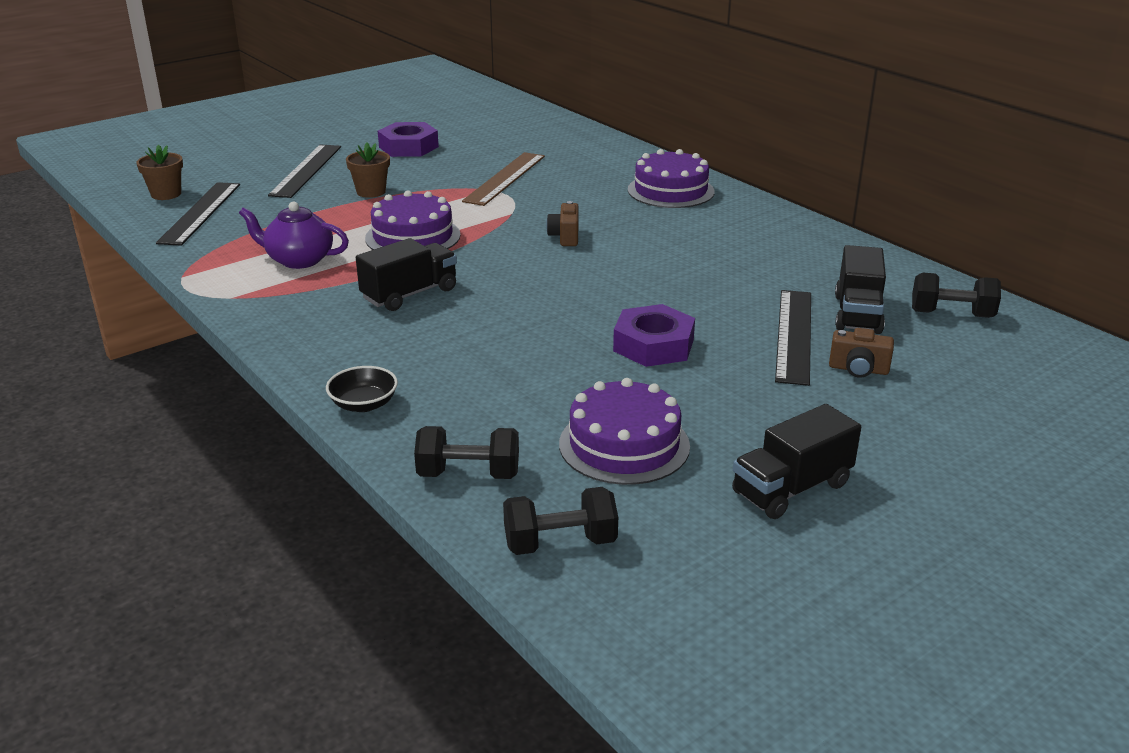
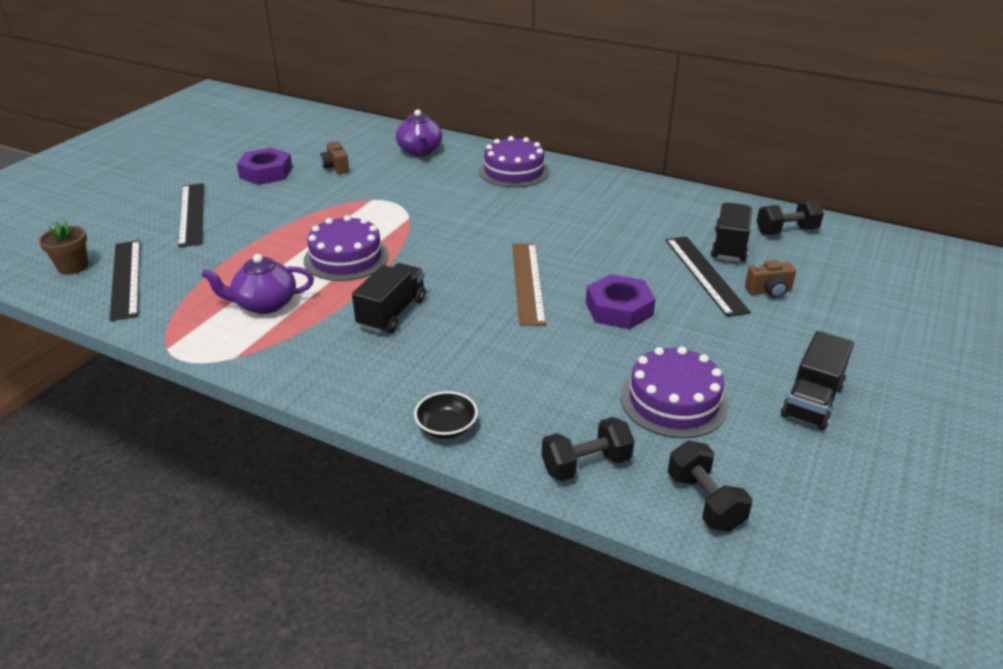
camera: 25 degrees left, 5 degrees up
(371, 192) = (271, 223): brown flower pot -> none
(505, 178) = (375, 186): brown ruler -> brown ruler (527, 282)
(560, 543) = (704, 501): black dumbbell -> black dumbbell turned 75 degrees counterclockwise
(565, 237) = (470, 230): brown camera -> brown camera (336, 167)
(585, 154) = (420, 151): none -> purple teapot
(857, 314) = (729, 246): black truck -> black truck turned 150 degrees counterclockwise

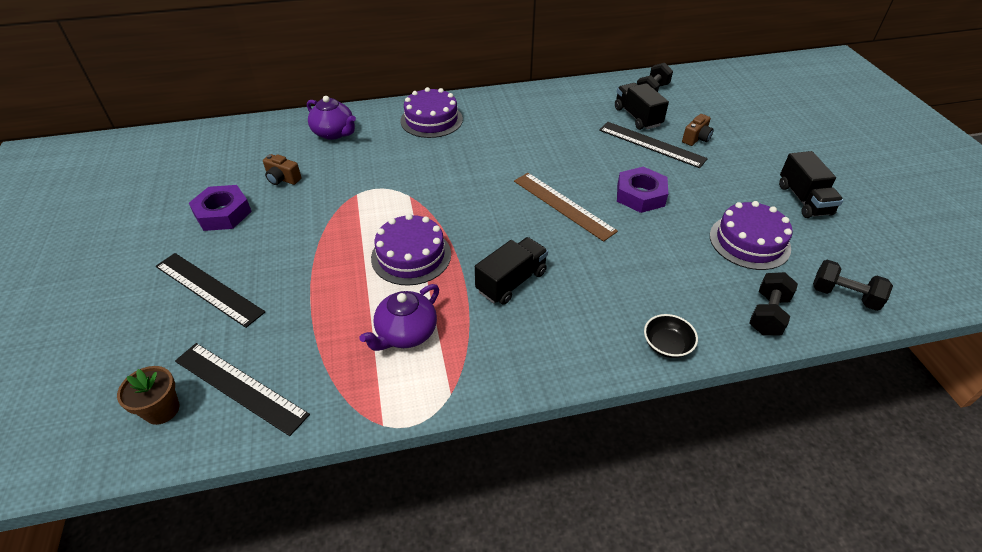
camera: 40 degrees left, 10 degrees up
(392, 313) = (511, 282): black truck -> black truck turned 60 degrees clockwise

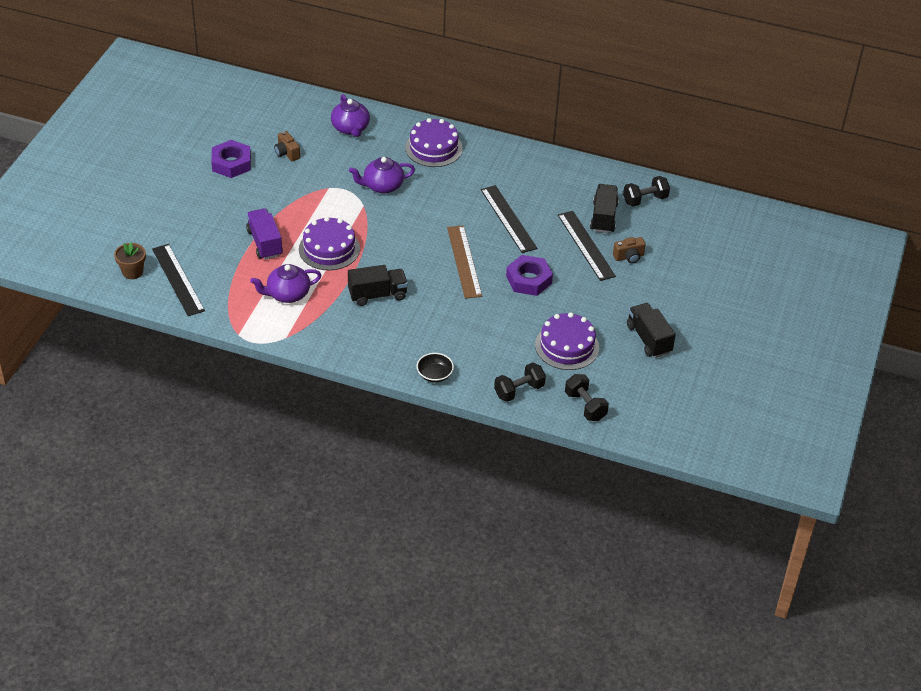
camera: 30 degrees right, 0 degrees up
(208, 288) = (193, 213): black ruler -> black ruler (508, 219)
(328, 283) = (265, 243): none -> purple truck
(412, 170) = (382, 186): none -> purple teapot
(803, 199) = (649, 339): black truck -> black truck turned 135 degrees clockwise

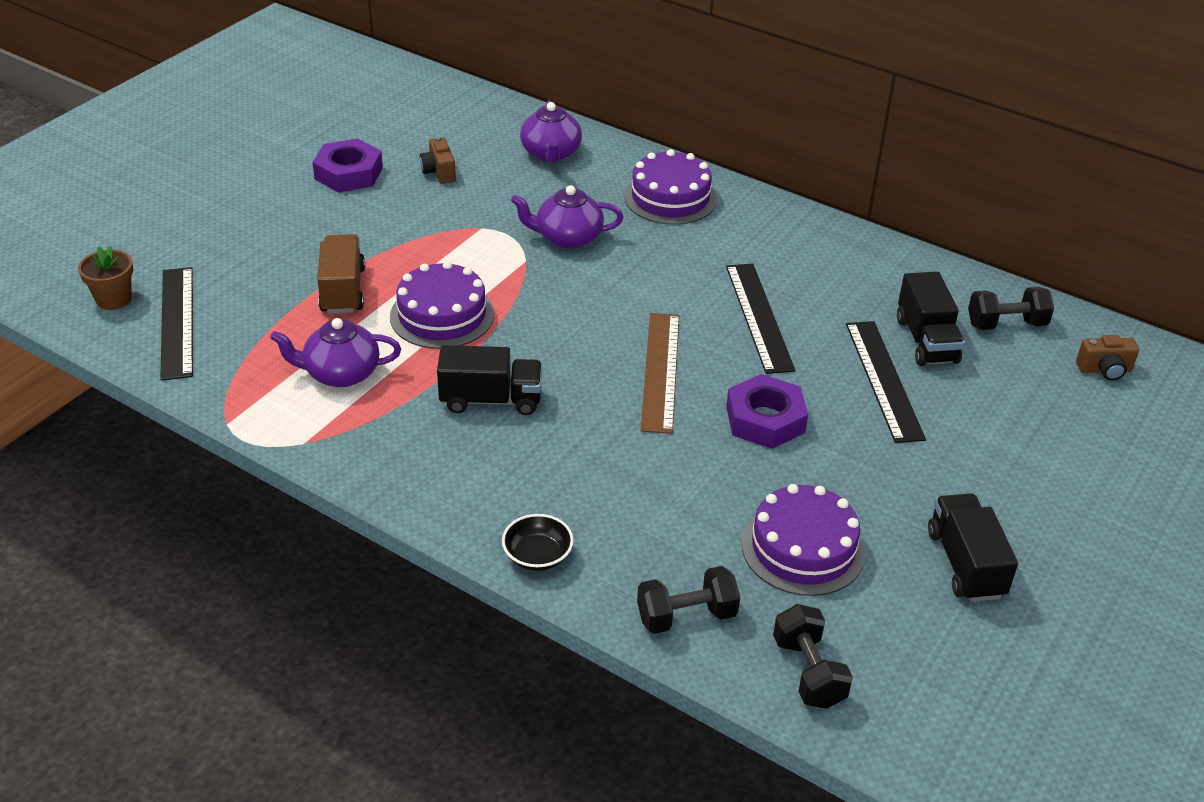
camera: 15 degrees right, 5 degrees down
(265, 243) = (343, 290): purple truck -> brown truck
(603, 217) = (926, 340): black truck -> black truck turned 150 degrees clockwise
(629, 257) = (957, 411): brown camera -> brown camera (1104, 370)

